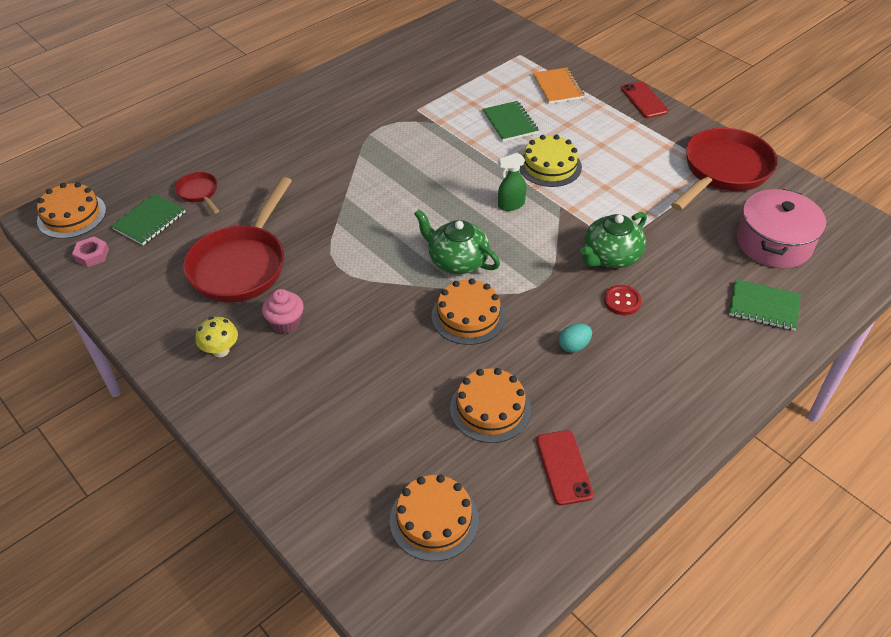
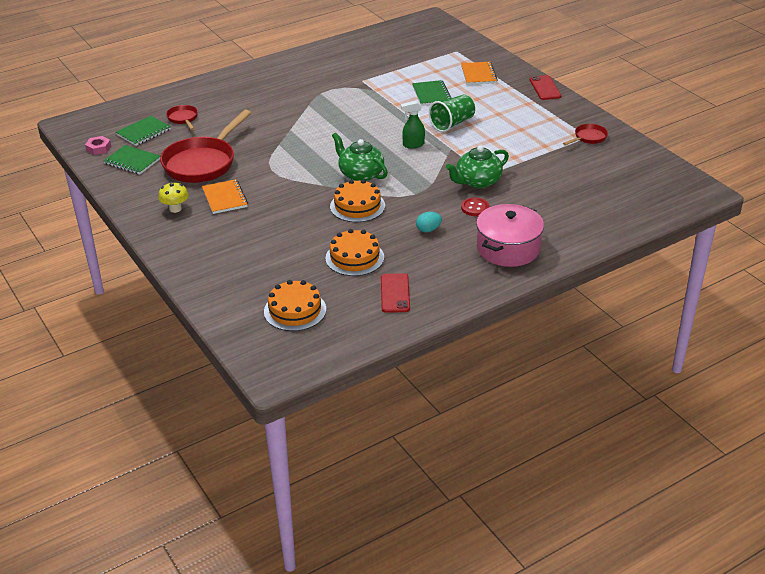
camera: 10 degrees right, 10 degrees down
(71, 215) = (89, 124): orange cake -> none
(286, 323) = (225, 198): pink cupcake -> orange notebook
(549, 166) = (452, 124): yellow cake -> green cup
(723, 171) = (588, 138): red pan -> red pan, size x0.46
(763, 307) = (582, 221): green notebook -> green notebook (132, 161)
(774, 243) = (608, 184): pink pot -> pink pot (508, 248)

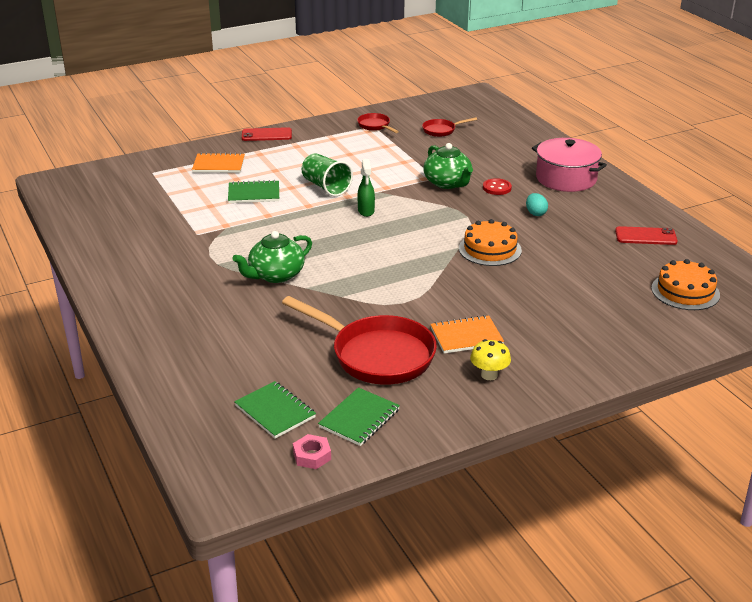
camera: 85 degrees left, 5 degrees down
(183, 119) = (246, 375): red pan -> red pan (441, 130)
(354, 258) = (588, 255): orange cake -> none
(360, 174) = (423, 245): green teapot -> green teapot (275, 275)

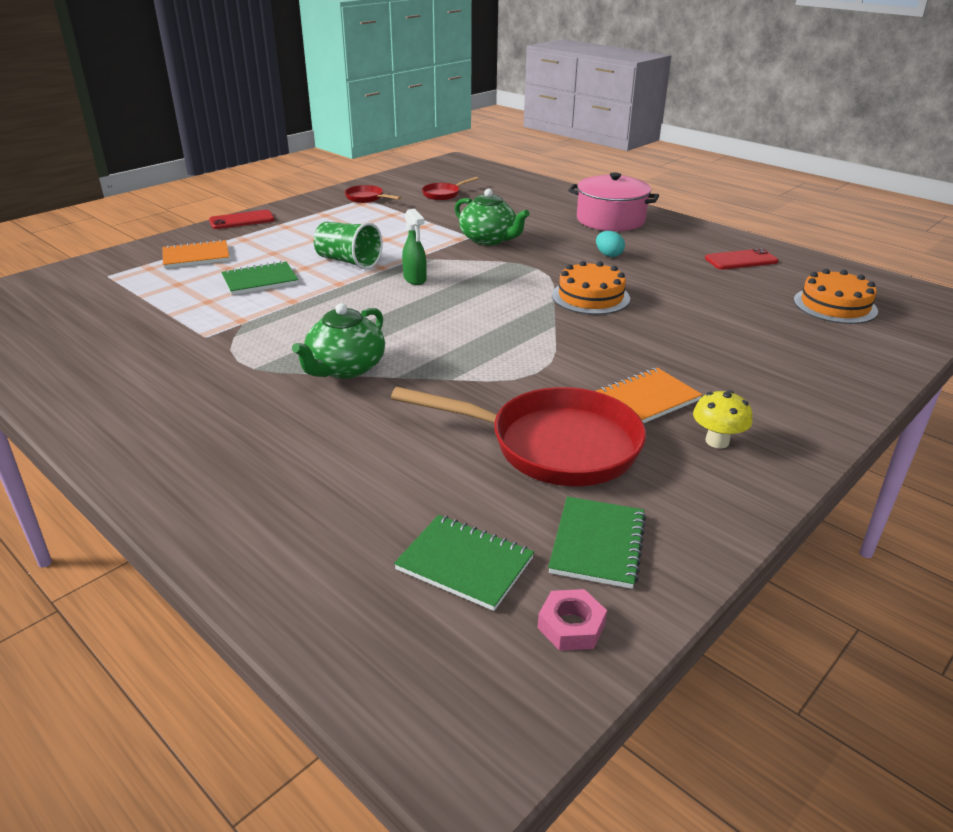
camera: 20 degrees left, 0 degrees up
(497, 188) = (546, 237): red button -> none

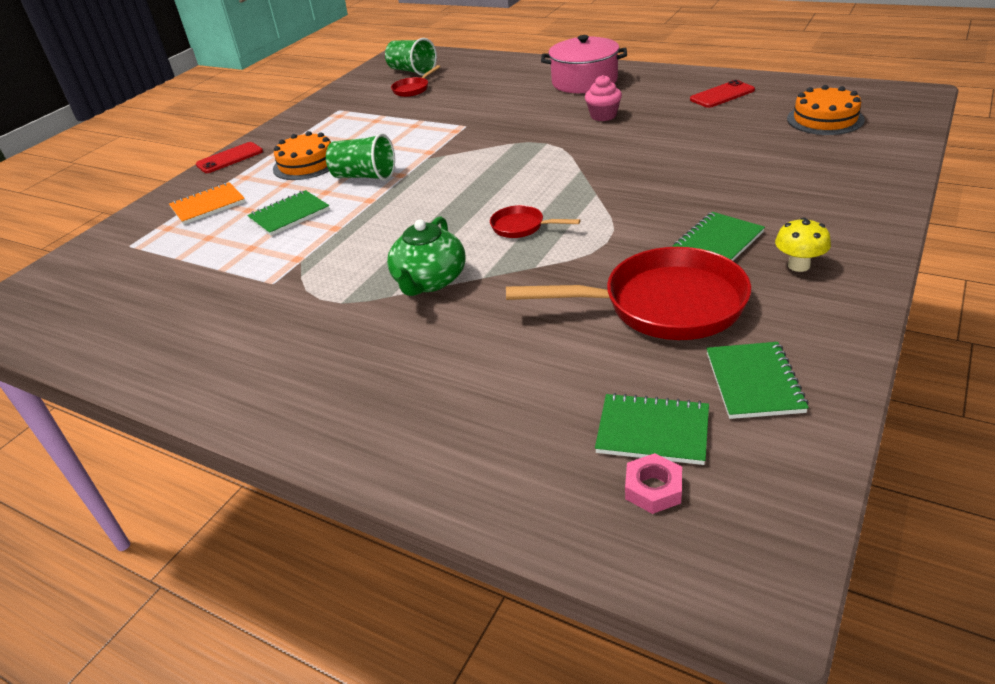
camera: 10 degrees left, 5 degrees up
(367, 198) = (340, 109): red pan -> red pan (522, 227)
(415, 279) = (439, 179): green spray bottle -> none
(453, 178) = (412, 71): none -> green cup
(489, 240) = (484, 125): green teapot -> none
(571, 626) = (775, 459): pink nut -> pink nut (653, 488)
(590, 297) = (611, 159): orange cake -> orange cake (307, 164)
(608, 255) = (603, 116): turquoise egg -> pink cupcake
(647, 398) = (718, 242): orange notebook -> green notebook

